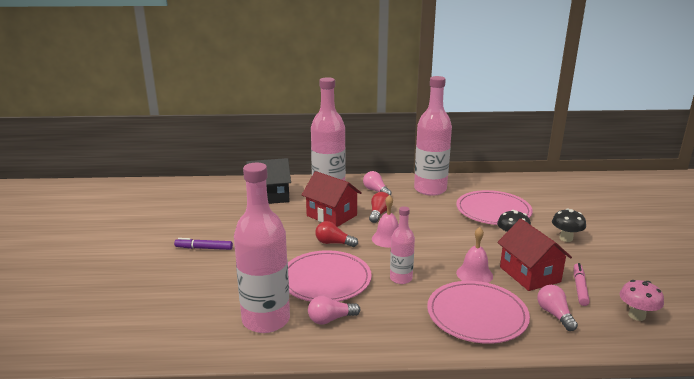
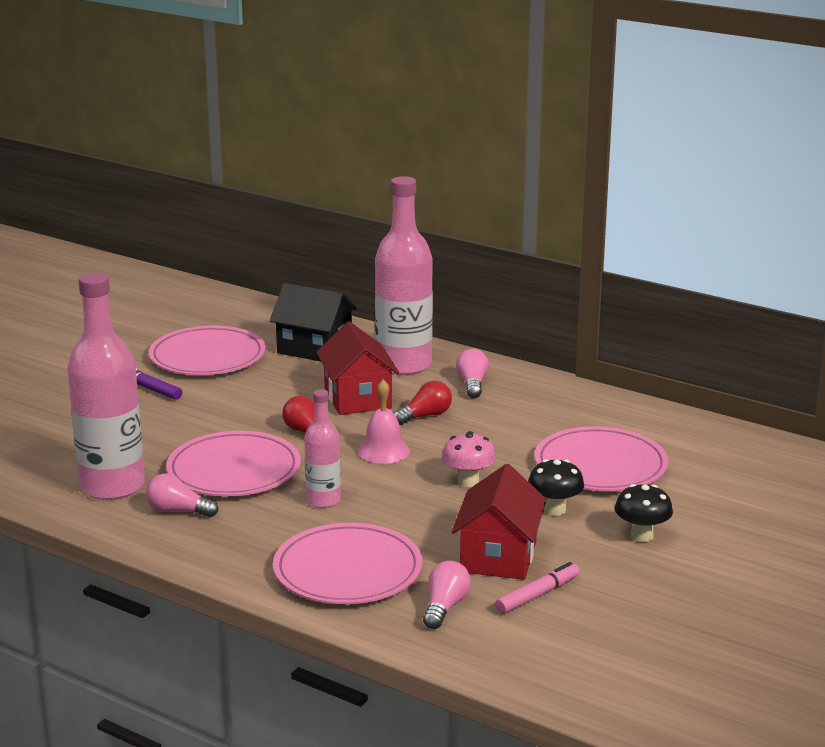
camera: 35 degrees right, 0 degrees up
(214, 219) = (207, 356): none -> pink plate
(430, 189) = (558, 406): pink bottle -> none
(474, 274) = (424, 529): pink bell -> none
(636, 315) = (553, 650): pink mushroom -> pink mushroom (468, 481)

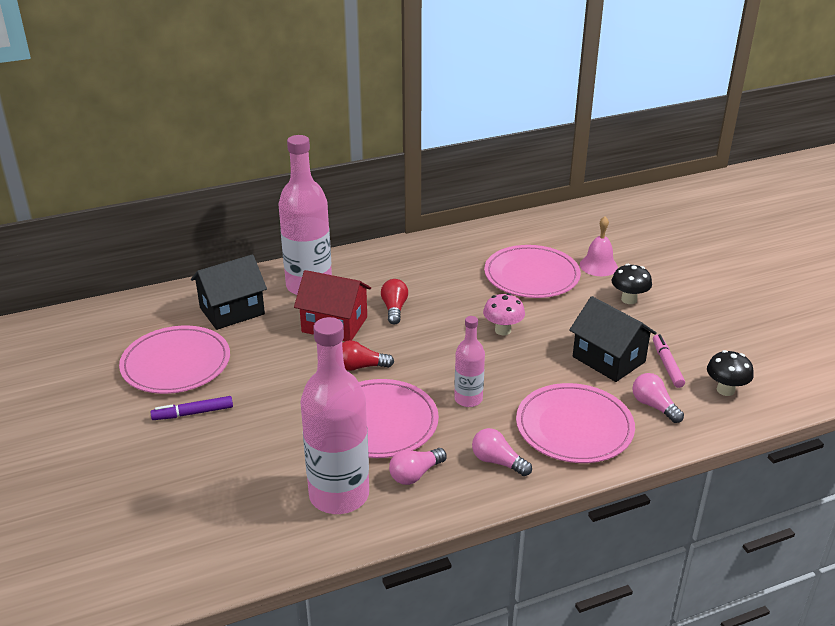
camera: 55 degrees left, 10 degrees up
(383, 451) = (424, 345): pink bell -> pink bell (598, 266)
(472, 384) = (372, 273): pink light bulb -> pink light bulb (497, 462)
(498, 556) = (608, 359): red house -> black house
(554, 510) = (570, 315): black mushroom -> black mushroom (725, 390)

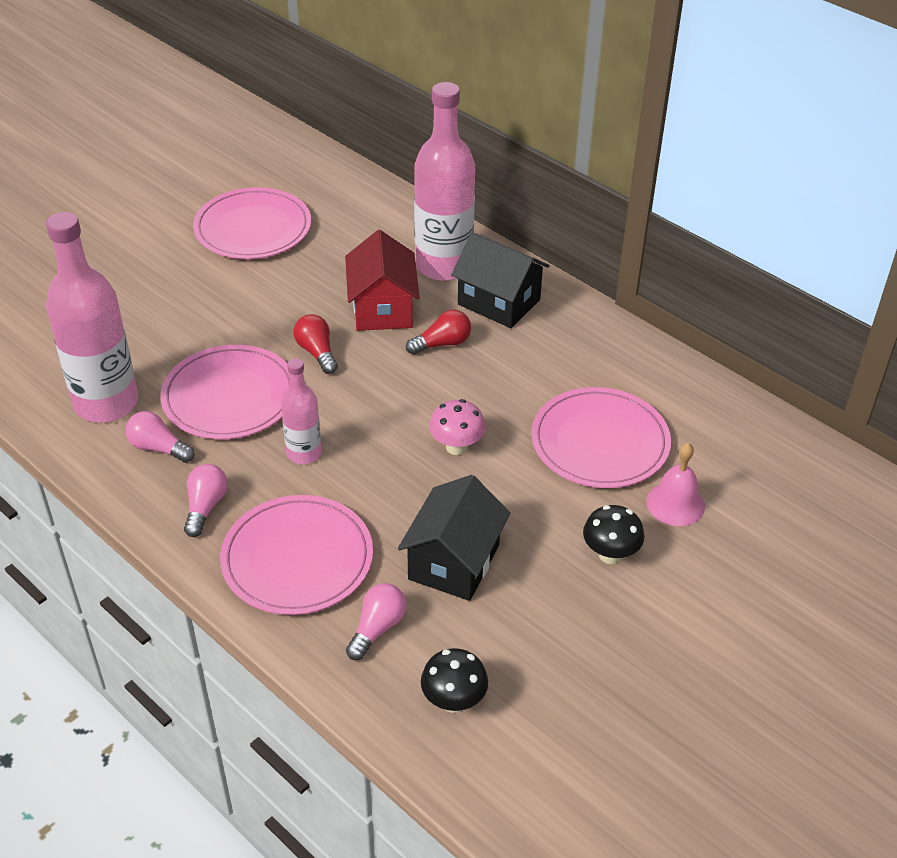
camera: 65 degrees right, 10 degrees up
(193, 413) = (183, 267): purple marker -> none
(232, 311) = (361, 230): black house -> black house (499, 302)
(667, 365) = (476, 626): pink marker -> none

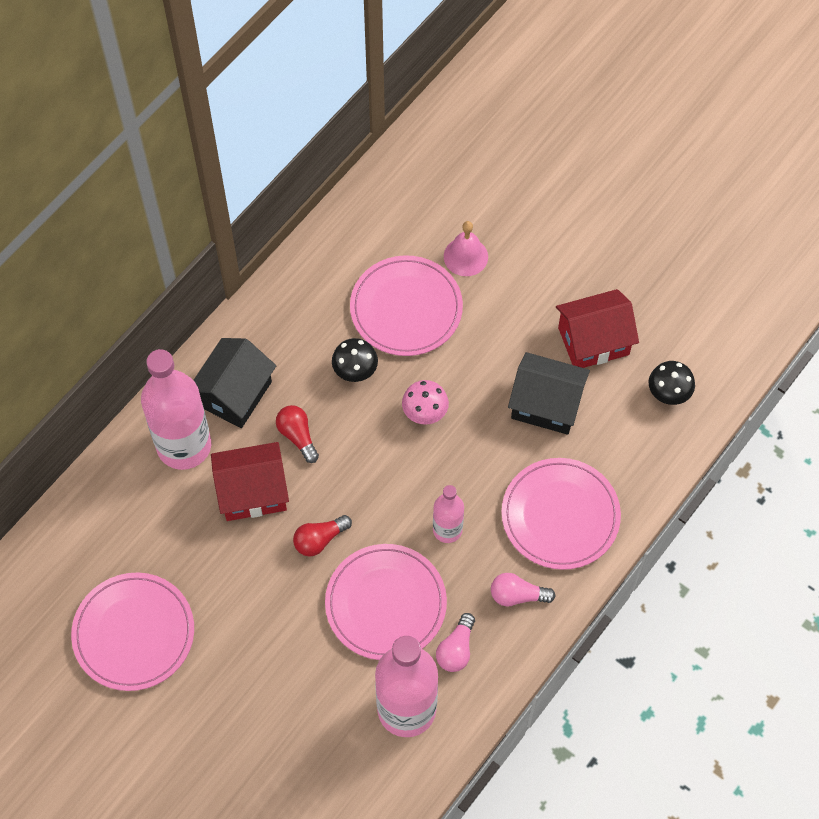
camera: 95 degrees left, 20 degrees up
(377, 628) = (616, 450): pink light bulb -> none
(544, 624) = (593, 341): none -> red house
(610, 554) = (522, 300): black mushroom -> black mushroom (355, 371)

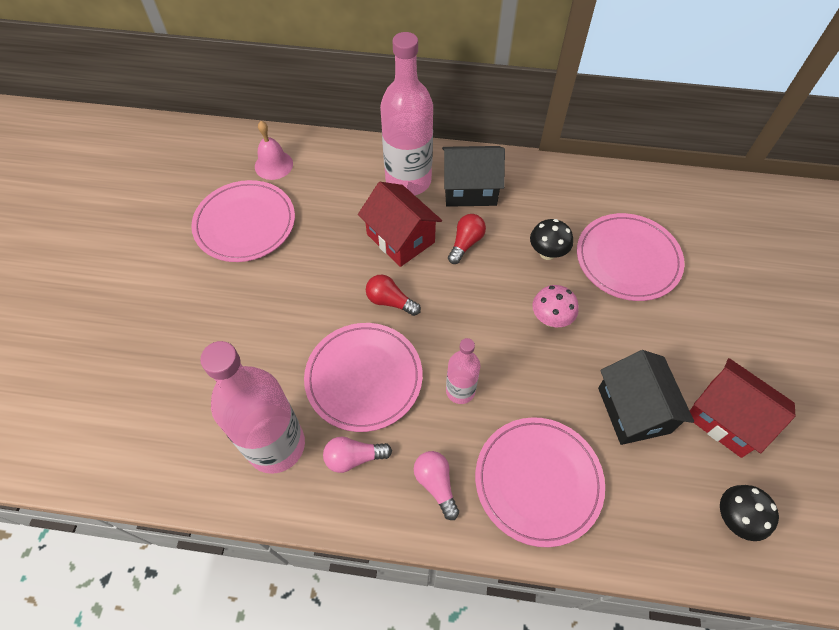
camera: 60 degrees right, 5 degrees down
(465, 256) = (709, 277): pink bell -> pink bell (273, 165)

